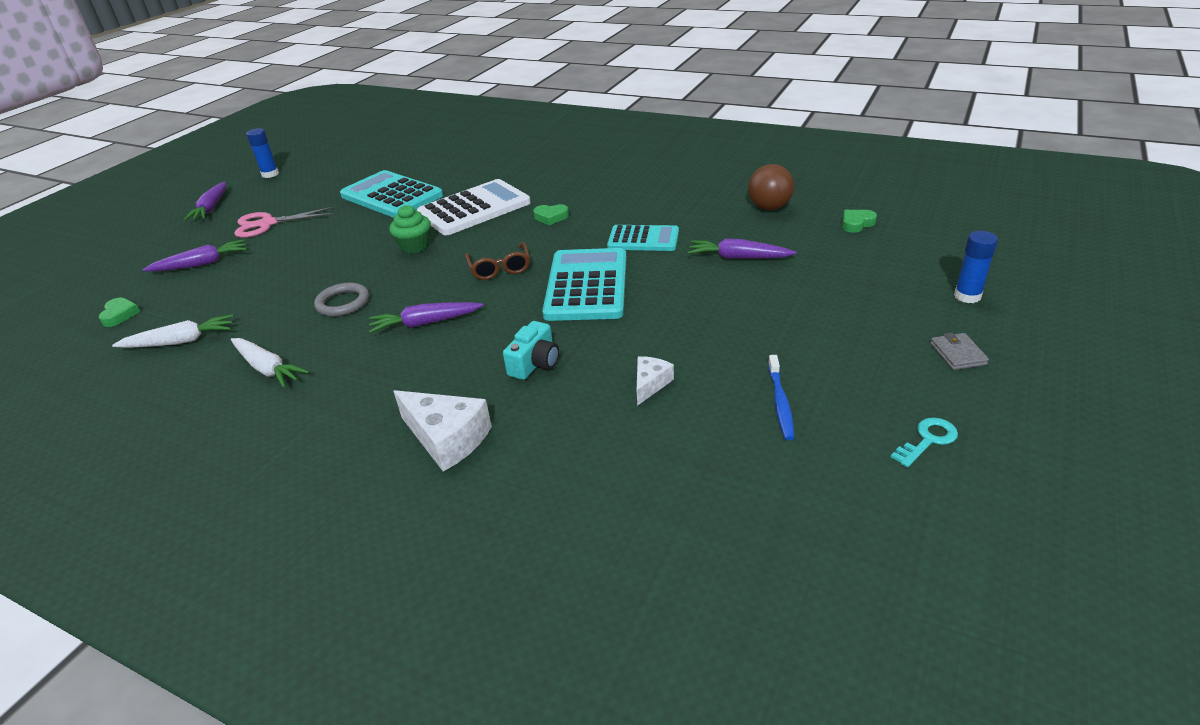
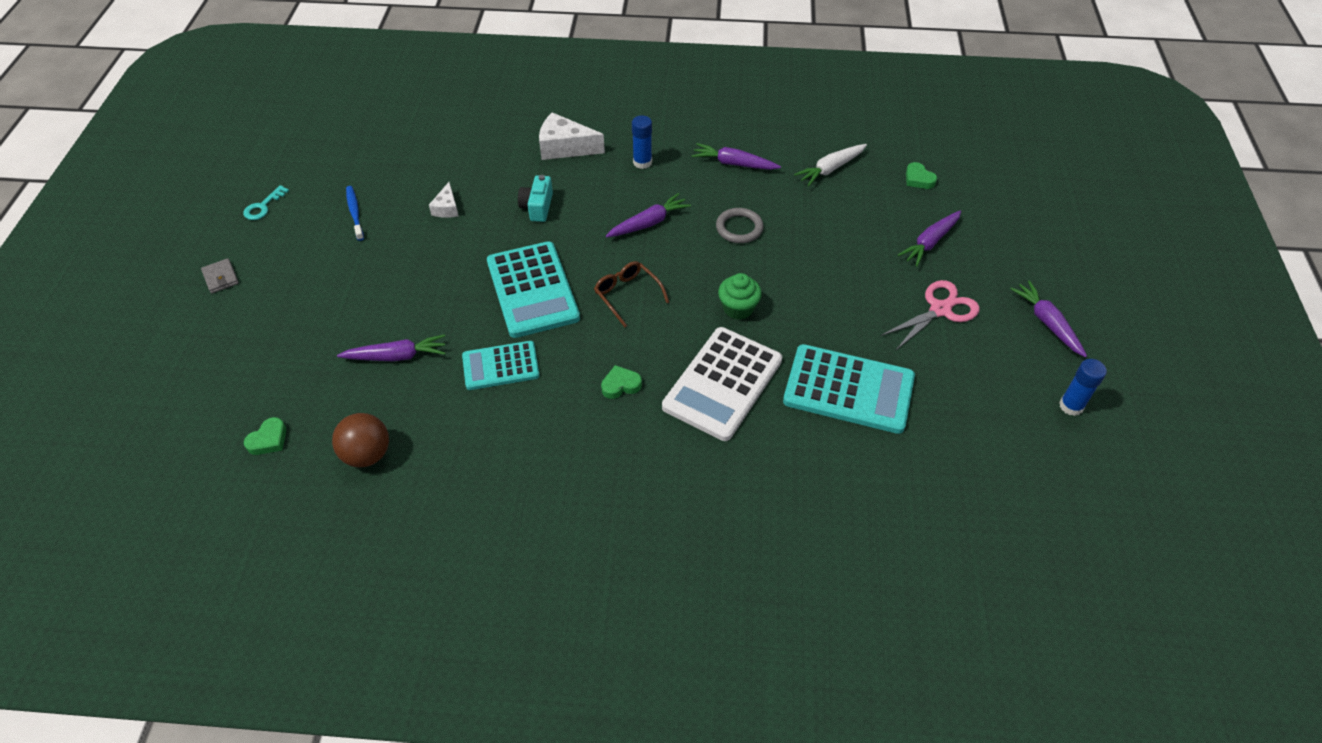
camera: 155 degrees right, 15 degrees up
(267, 368) = (734, 164): white carrot -> purple carrot
(967, 296) = (189, 344): blue glue stick -> blue glue stick (642, 162)

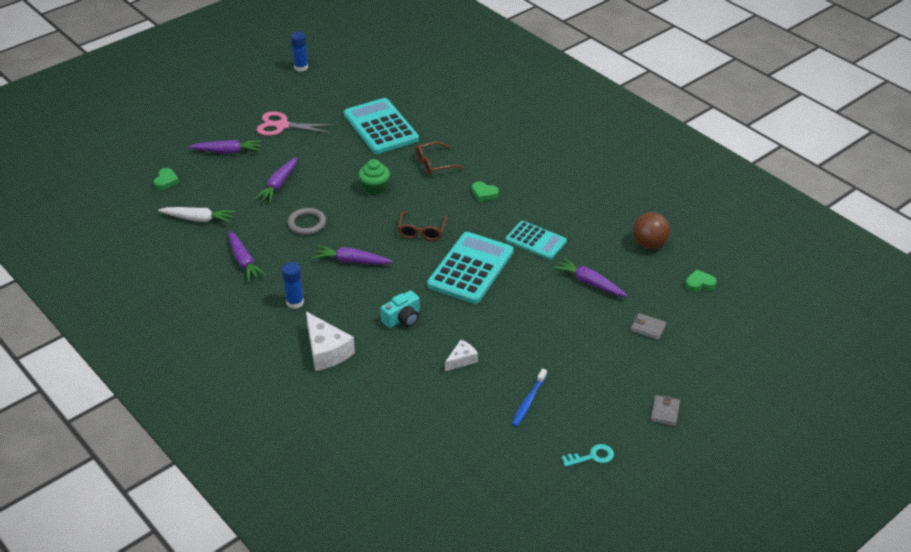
camera: 135 degrees left, 10 degrees down
(293, 347) = (648, 328): none -> grey wallet
(722, 383) = (434, 164): white calculator -> brown glasses
(1047, 323) = (248, 92): purple carrot -> purple carrot (278, 185)

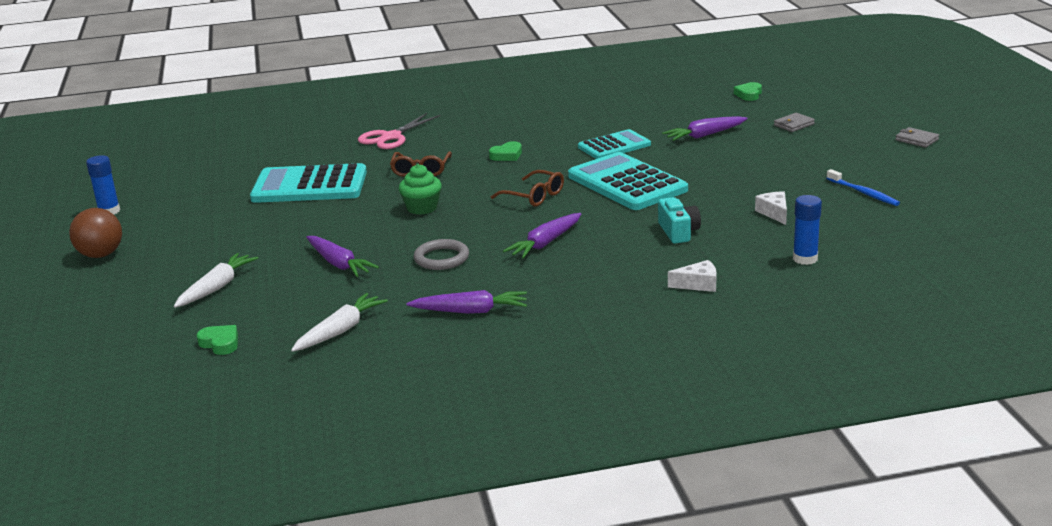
camera: 60 degrees left, 15 degrees down
(227, 151) = (216, 288): purple carrot -> white carrot
(282, 126) = (216, 242): pink scissors -> pink scissors (391, 137)
(295, 302) = (589, 290): blue glue stick -> blue glue stick (805, 259)
(326, 351) = (698, 284): white cheese -> white cheese, size x0.56
(592, 457) = (961, 180): turquoise key -> none
(649, 244) = (671, 102): brown ball -> brown ball (101, 255)

